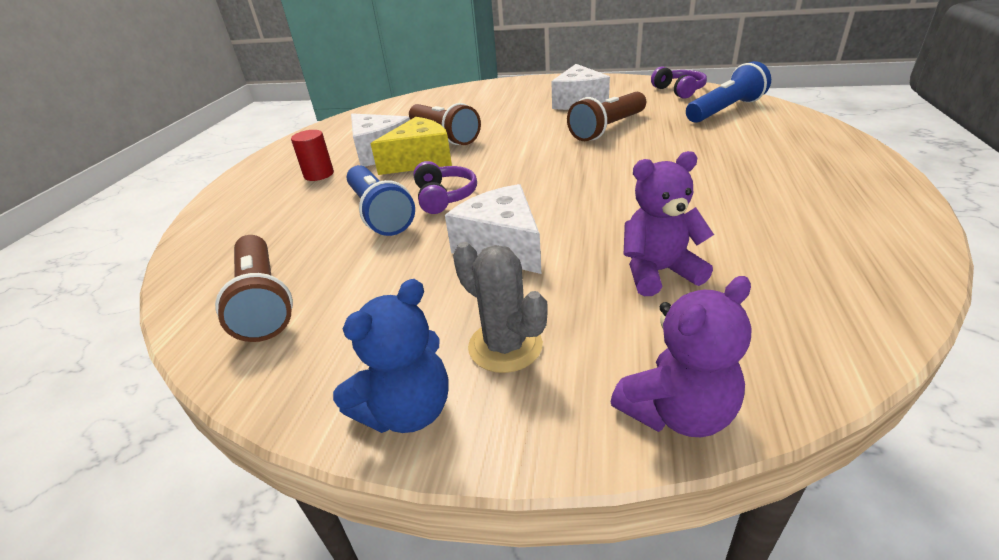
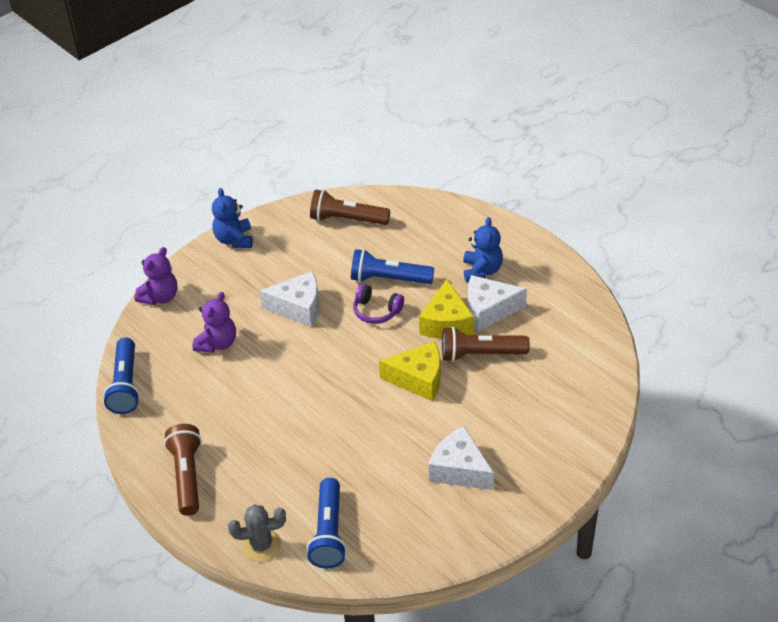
camera: 125 degrees right, 10 degrees up
(319, 174) = (482, 271): red cylinder -> blue teddy bear
(505, 346) = (234, 275): grey cactus -> grey cactus (261, 545)
(512, 144) = (418, 379): none -> yellow cheese
(607, 129) = (382, 443): brown flashlight -> brown flashlight (187, 476)
(677, 412) = (160, 297): purple teddy bear -> purple teddy bear turned 150 degrees counterclockwise
(679, 91) = (402, 549): purple headphones -> none
(880, 307) = (125, 385): none -> blue flashlight

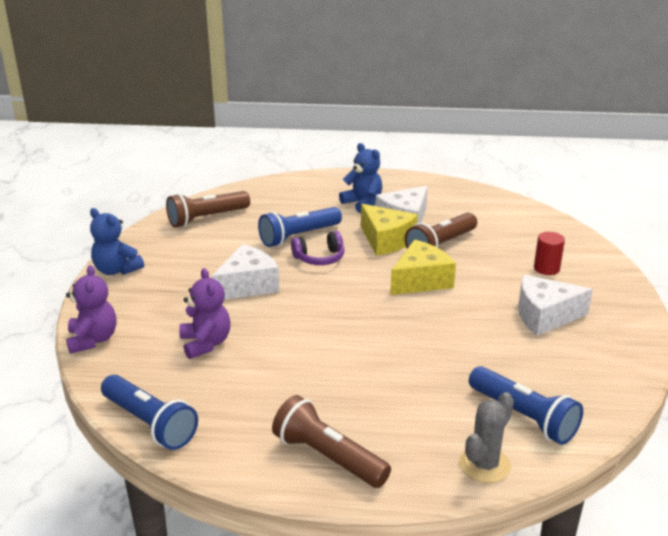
camera: 45 degrees left, 15 degrees down
(528, 429) = (546, 268): none -> red cylinder

